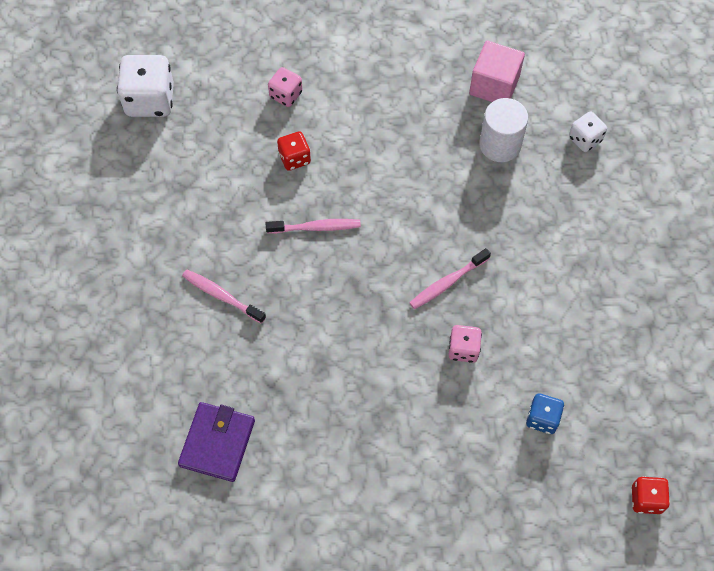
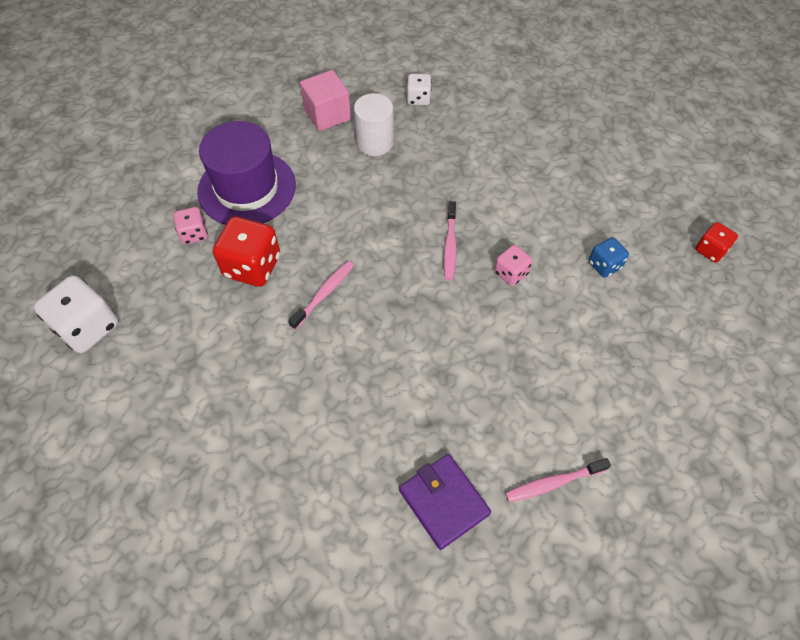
camera: 50 degrees left, 5 degrees down
(221, 296) = (316, 402): pink toothbrush -> pink toothbrush (553, 483)
(294, 158) = (252, 266): red dice -> red dice, size x1.79
(361, 93) = (247, 188): none -> purple hat

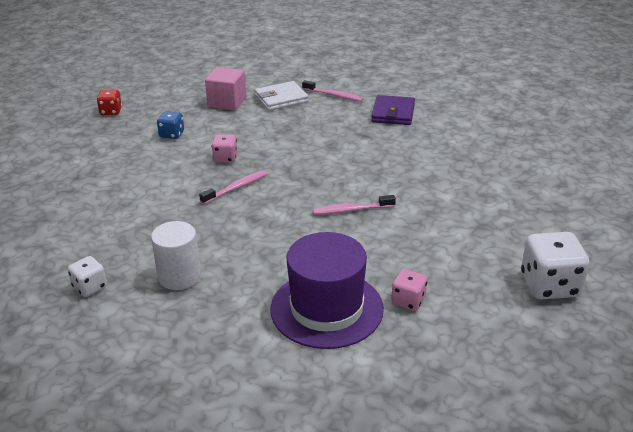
camera: 135 degrees left, 25 degrees down
(252, 266) = (384, 252): red dice -> none
(327, 114) = (178, 326): pink cube -> pink cube (227, 102)
(598, 419) = (281, 99): none -> white wallet

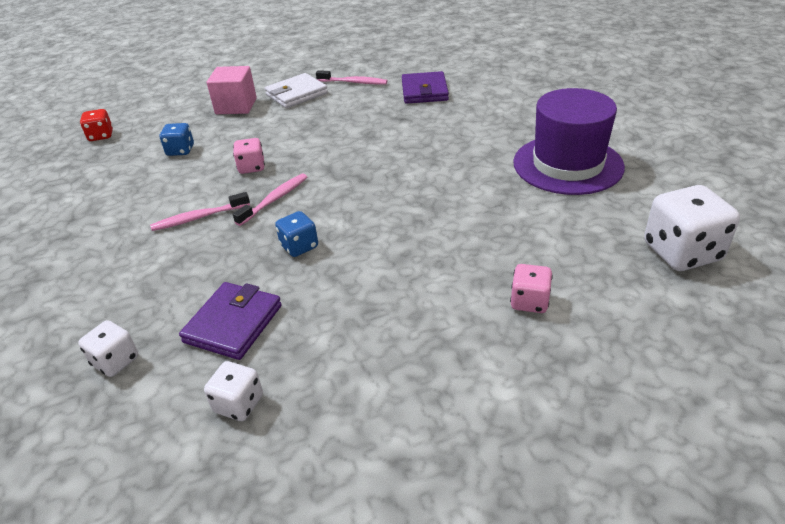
camera: 10 degrees left, 5 degrees up
(169, 331) = (239, 404): none -> white dice
(179, 276) = (233, 324): white cylinder -> purple wallet
(245, 228) = (299, 246): none -> blue dice
(326, 309) = (434, 331): purple hat -> purple hat (567, 164)
(351, 210) = (419, 203): pink toothbrush -> pink toothbrush (199, 218)

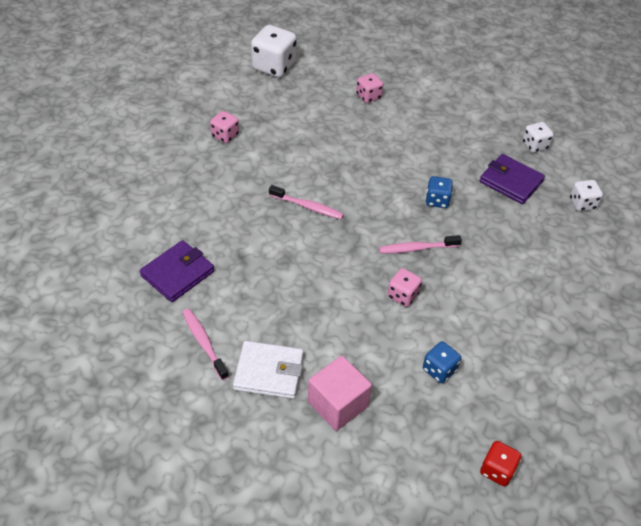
camera: 140 degrees left, 10 degrees up
(199, 218) = (478, 272): pink toothbrush -> pink toothbrush (308, 207)
(233, 324) = (511, 181): purple wallet -> purple wallet turned 60 degrees clockwise
(567, 164) = (225, 135): purple hat -> pink dice

